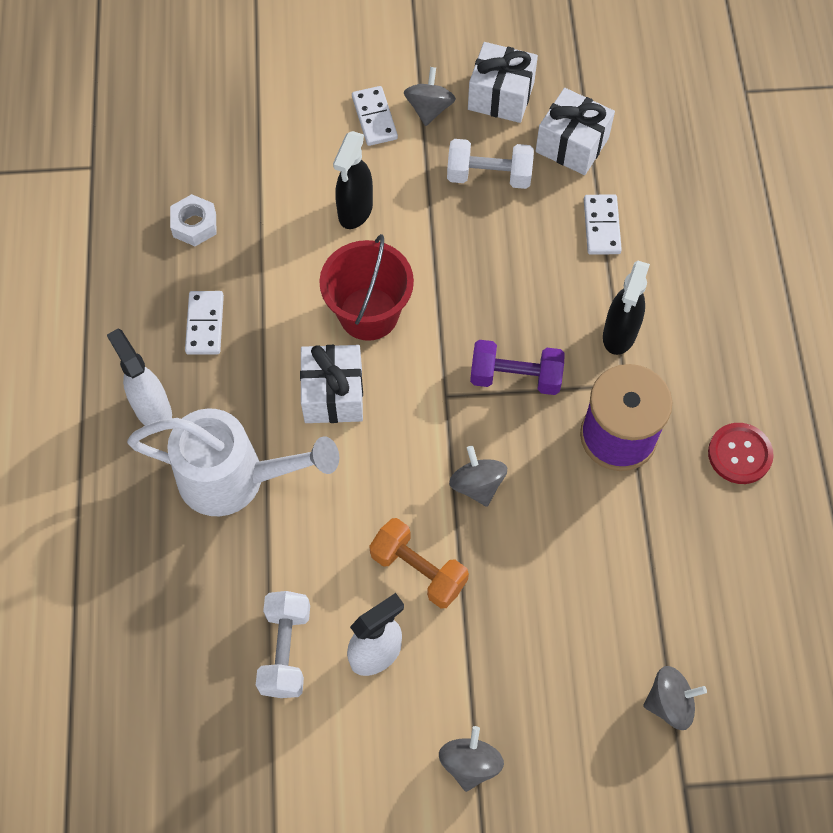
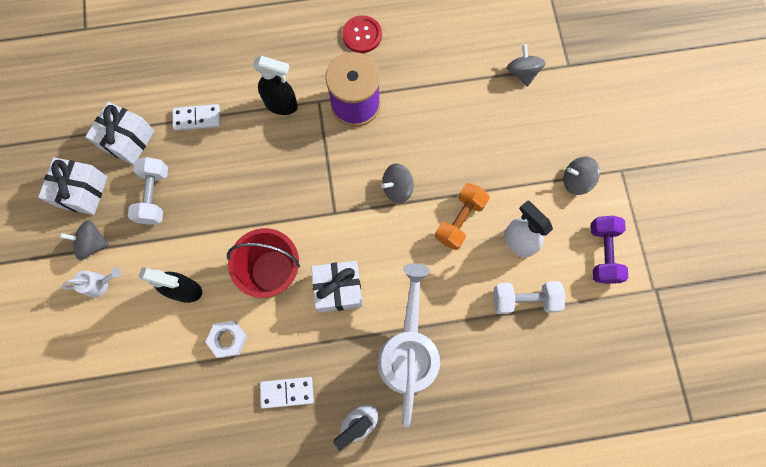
camera: 95 degrees left, 10 degrees up
(194, 225) = (199, 415): white nut -> white nut (228, 339)
(374, 118) = (99, 284): white domino -> white watering can
(515, 377) = (317, 169): purple dumbbell -> purple dumbbell (602, 253)

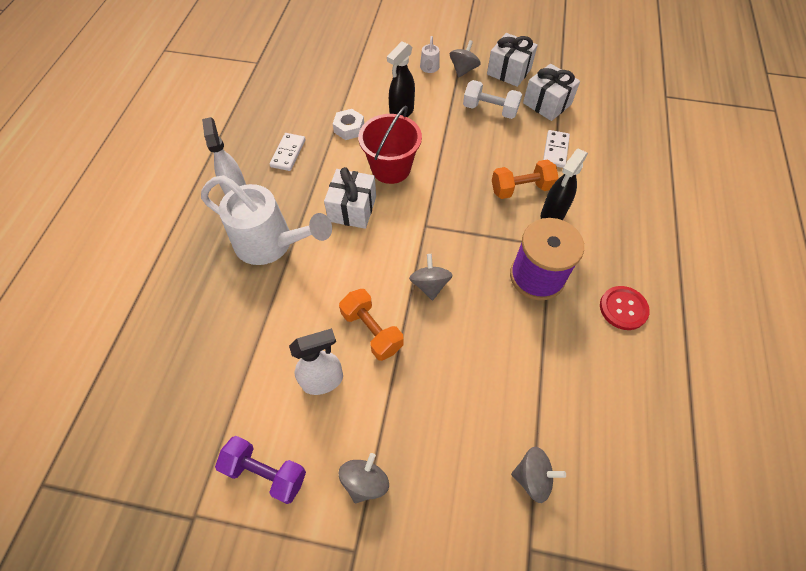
camera: 110 degrees right, 15 degrees down
(259, 139) = (521, 189): none -> orange dumbbell
(524, 299) = (261, 362): white dumbbell -> none

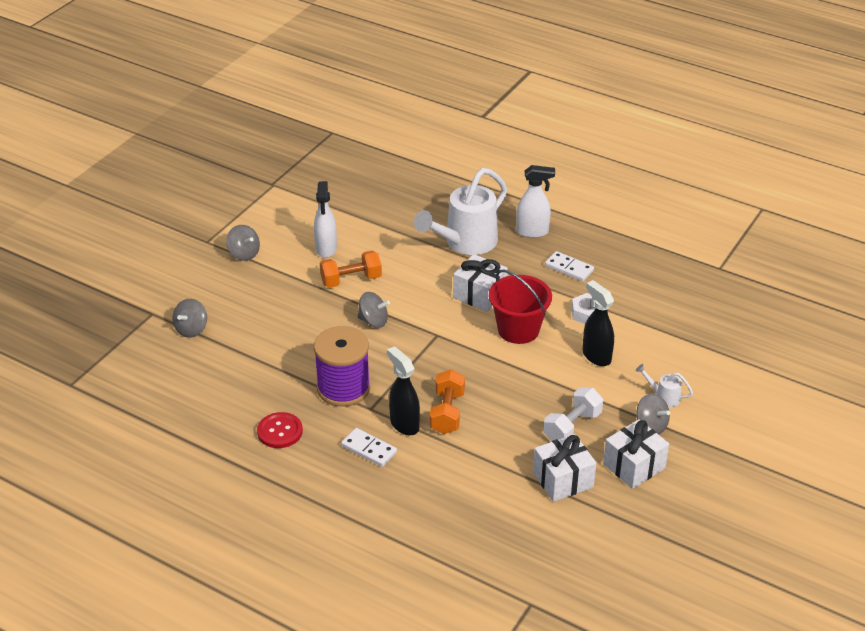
camera: 110 degrees right, 20 degrees down
(266, 472) = (279, 214): purple dumbbell -> none
(555, 150) = (486, 459): white domino -> white domino (369, 449)

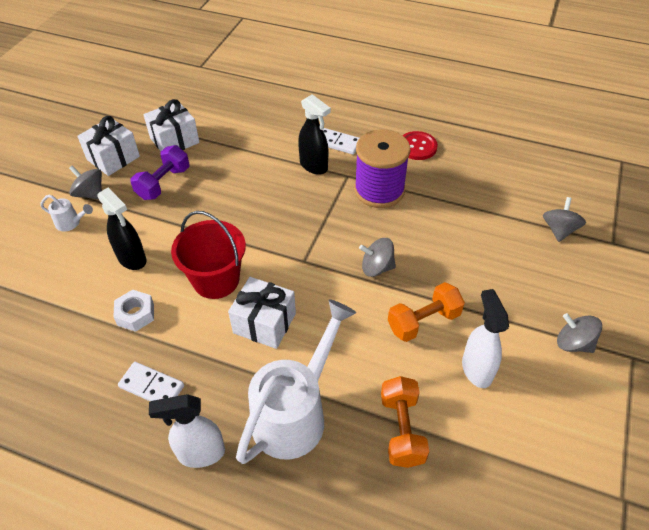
camera: 170 degrees right, 10 degrees up
(447, 413) = (278, 181): orange dumbbell -> orange dumbbell (402, 429)
(572, 427) = (163, 183): white dumbbell -> purple dumbbell

